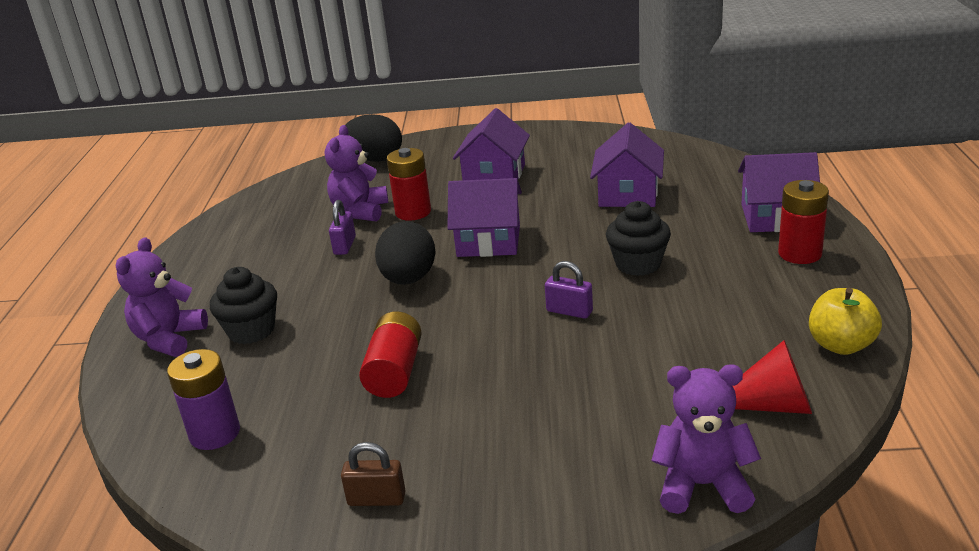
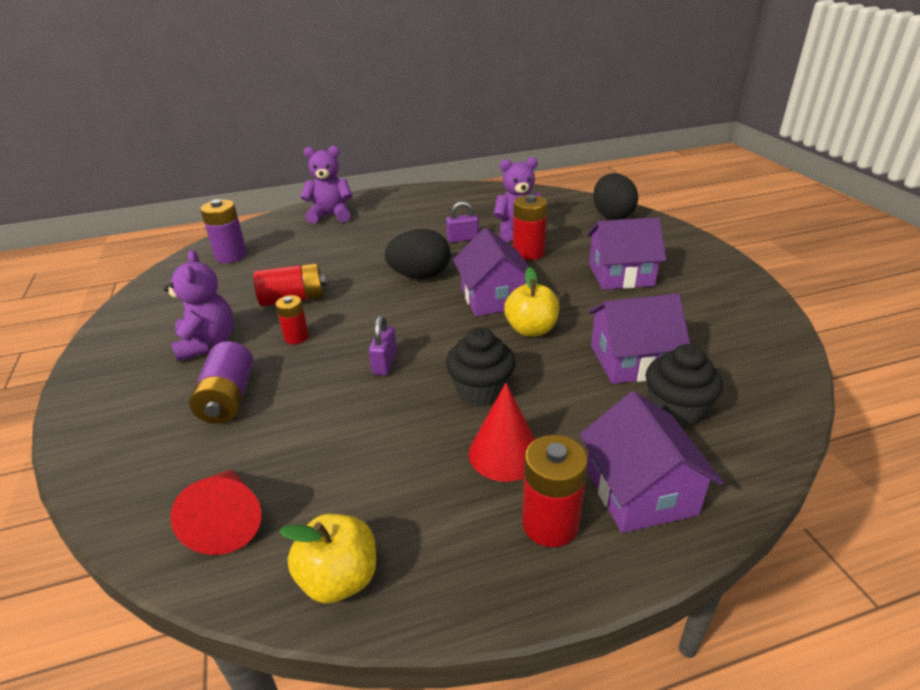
camera: 70 degrees right, 5 degrees up
(251, 330) = (342, 236): black cupcake -> black cupcake (676, 410)
(376, 499) = (152, 326): brown padlock -> none
(486, 368) = (296, 337): none -> red battery
(557, 229) = (531, 329): none -> yellow apple
(584, 415) = (228, 398): none -> purple battery
(702, 485) = (119, 483): purple teddy bear -> purple teddy bear (207, 343)
(722, 262) = (504, 453): none -> red cone

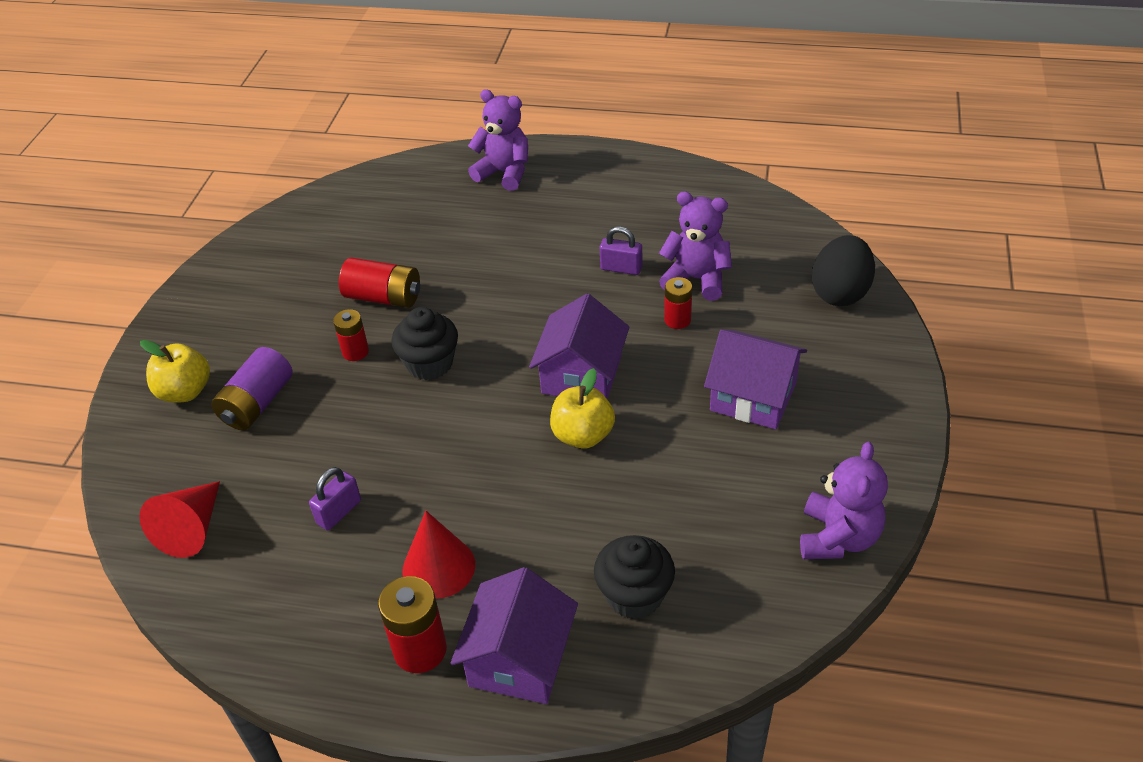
camera: 30 degrees right, 10 degrees up
(207, 343) = (275, 327): purple teddy bear -> purple teddy bear (838, 538)
(231, 256) = (363, 207): purple battery -> none
(339, 578) = (237, 616): yellow apple -> yellow apple (185, 391)
(385, 363) = (412, 419): purple padlock -> purple padlock (339, 512)
(420, 276) = (530, 311): black egg -> none
(481, 391) = (472, 490): black cupcake -> black cupcake (429, 364)
(528, 253) = (677, 320): red battery -> red battery, size x0.63
(631, 360) = (648, 519): purple house -> none

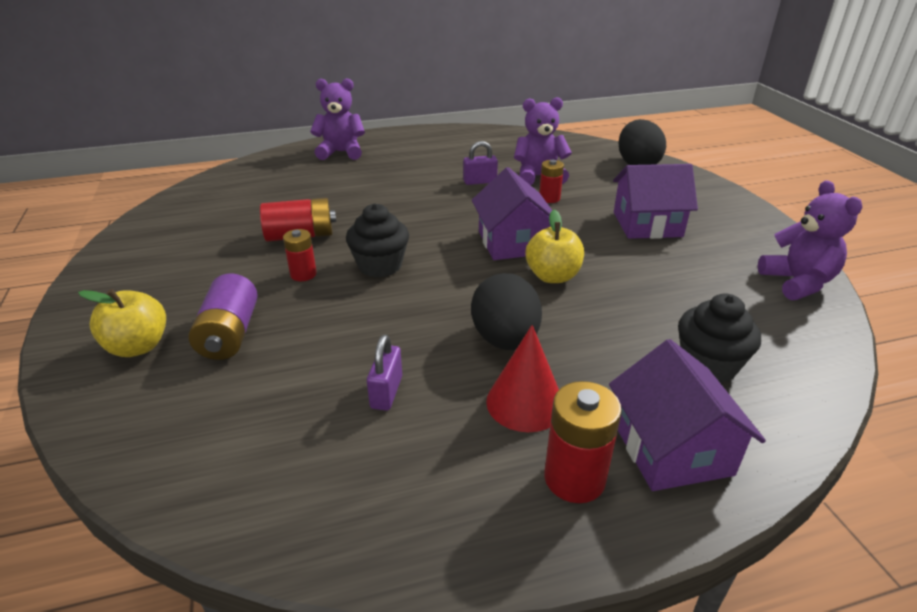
camera: 30 degrees left, 10 degrees down
(192, 529) = (227, 461): red cone -> none
(475, 495) = (505, 339): none -> black egg

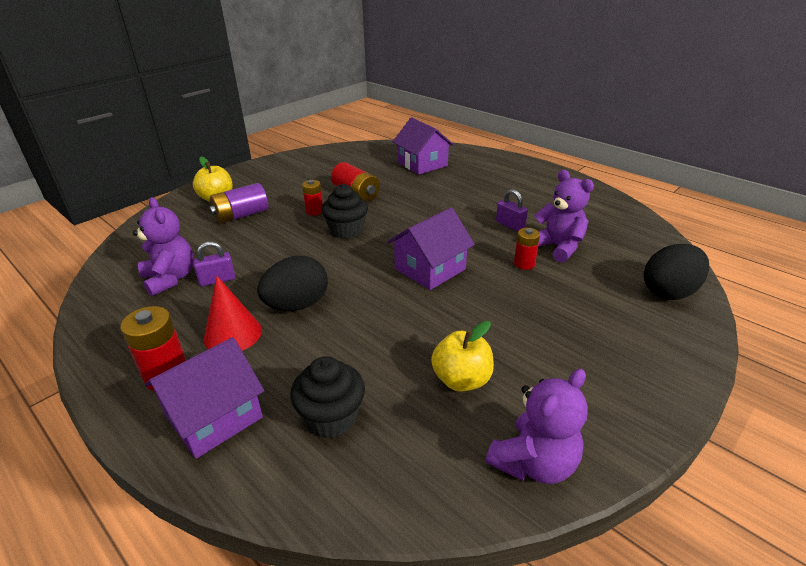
camera: 60 degrees right, 0 degrees up
(341, 152) = (480, 163): purple teddy bear -> purple teddy bear (170, 279)
(552, 276) = (397, 301): yellow apple -> yellow apple (461, 380)
(647, 224) = (542, 329): purple house -> purple house (422, 164)

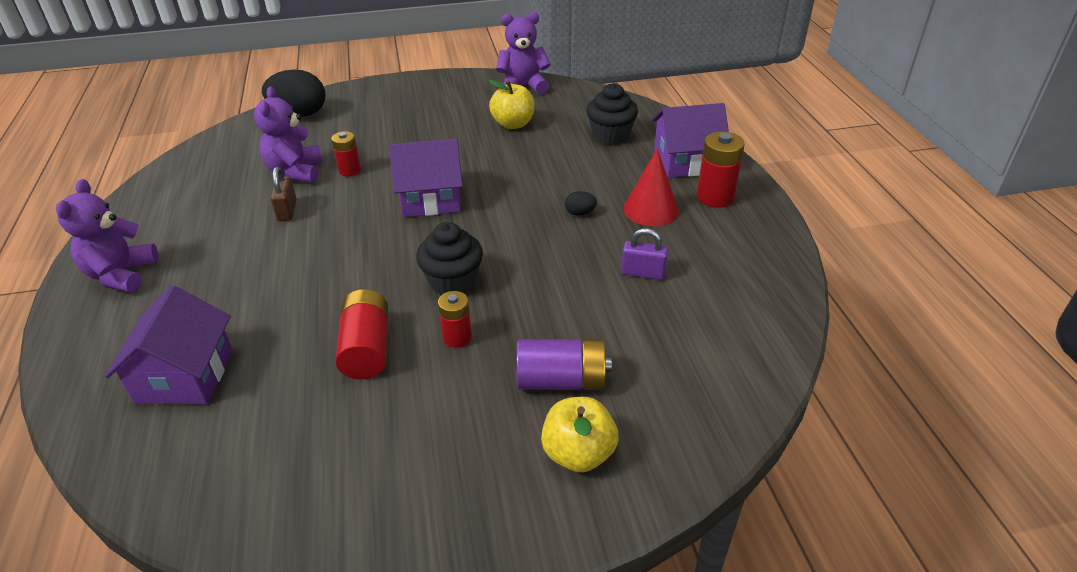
camera: 145 degrees left, 5 degrees up
(170, 279) = (695, 297): purple teddy bear -> purple teddy bear (121, 275)
(297, 305) = (580, 213): black egg -> black egg, size x0.44
(510, 225) = (287, 210): purple padlock -> brown padlock

